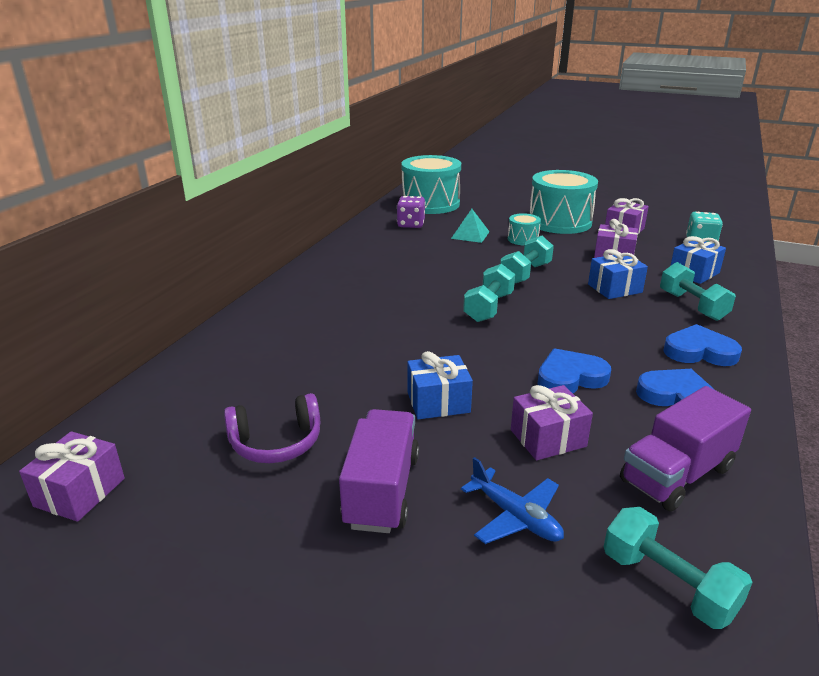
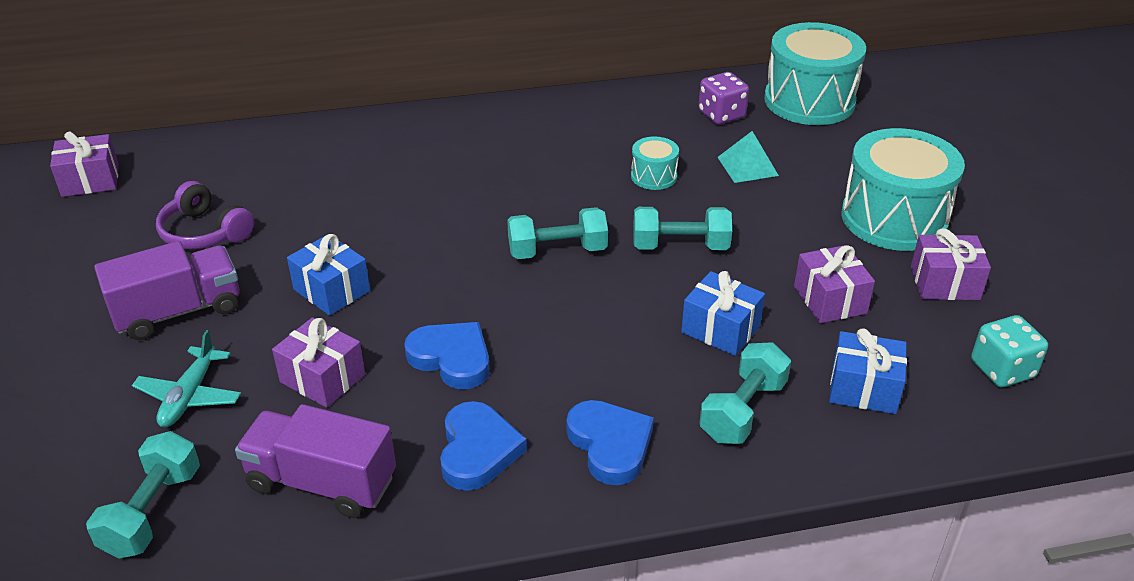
camera: 55 degrees right, 10 degrees up
(515, 516) = (190, 396): blue plane -> turquoise plane
(523, 239) = (787, 209): turquoise drum -> turquoise drum (654, 176)

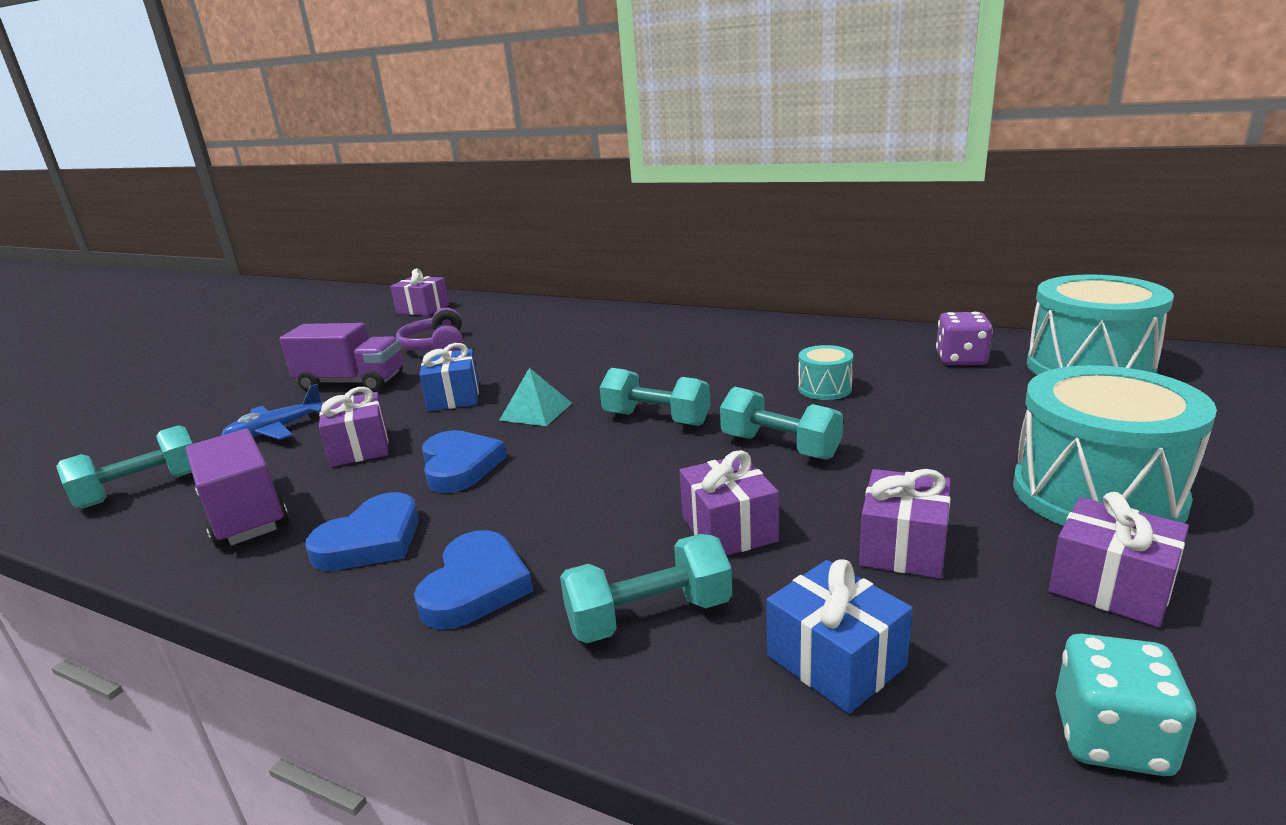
camera: 40 degrees right, 15 degrees down
(190, 396) = (276, 430): turquoise plane -> blue plane
(720, 329) = (729, 529): blue gift -> purple gift
(747, 166) = (942, 403): turquoise pyramid -> turquoise pyramid (536, 411)

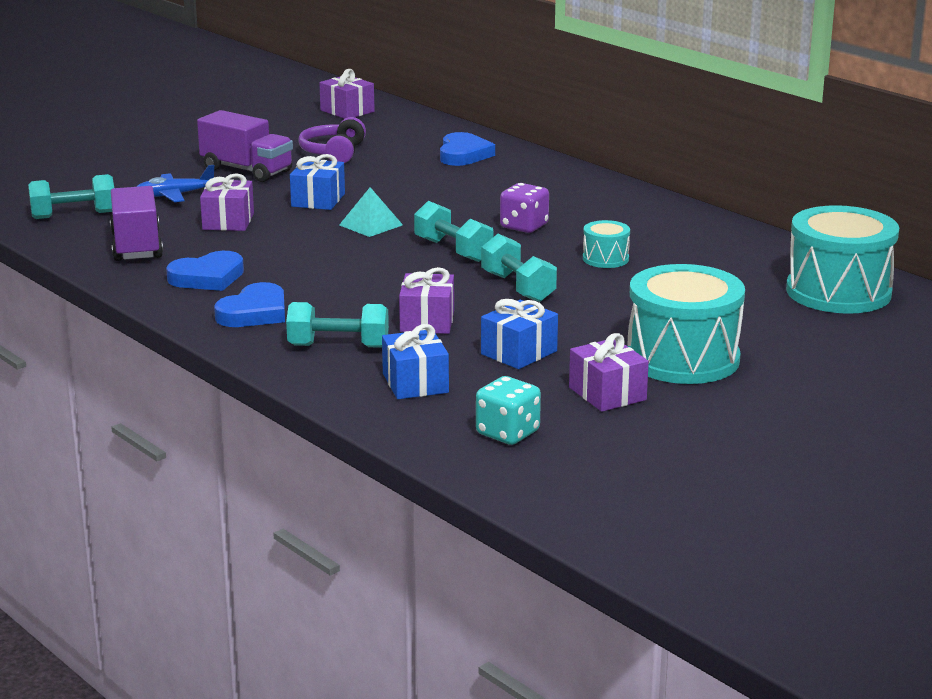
camera: 20 degrees right, 0 degrees up
(460, 466) = (289, 249): blue heart -> blue heart (463, 154)
(903, 547) = (519, 352): purple gift -> blue gift
(961, 359) = (748, 263): purple dice -> purple dice (524, 226)

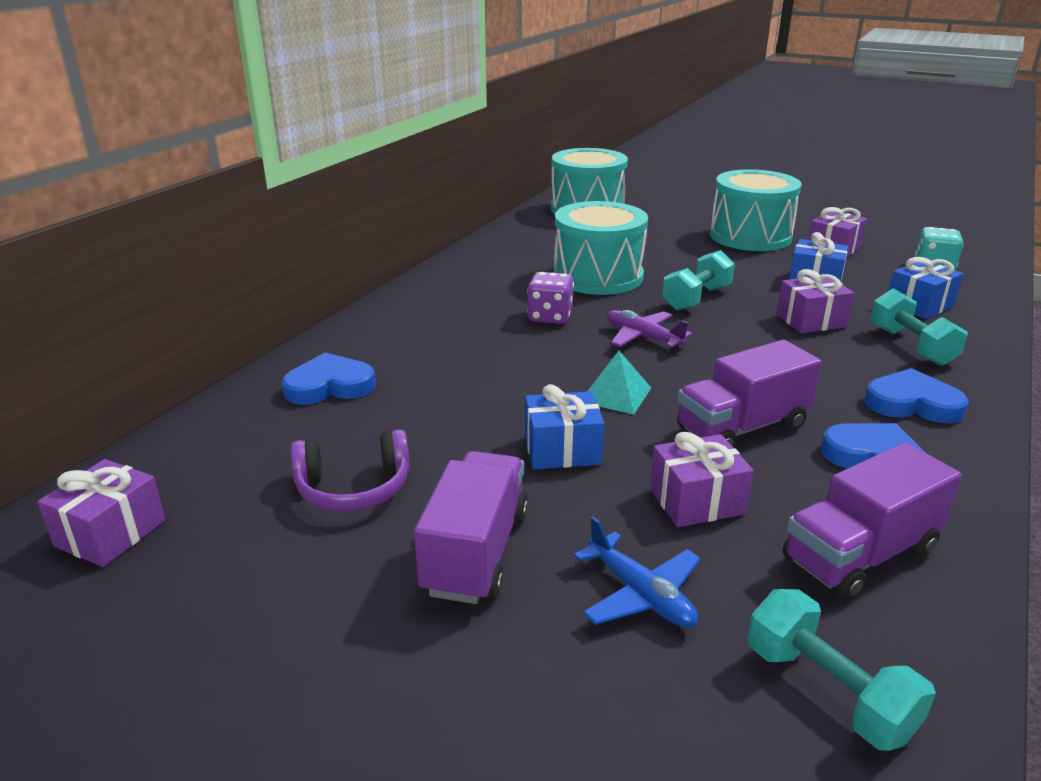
camera: 110 degrees left, 5 degrees up
(287, 250) = (742, 428): none -> purple truck
(453, 250) = (643, 338): turquoise dumbbell -> purple plane
(605, 259) = (598, 276): turquoise drum -> turquoise drum, size x2.14

